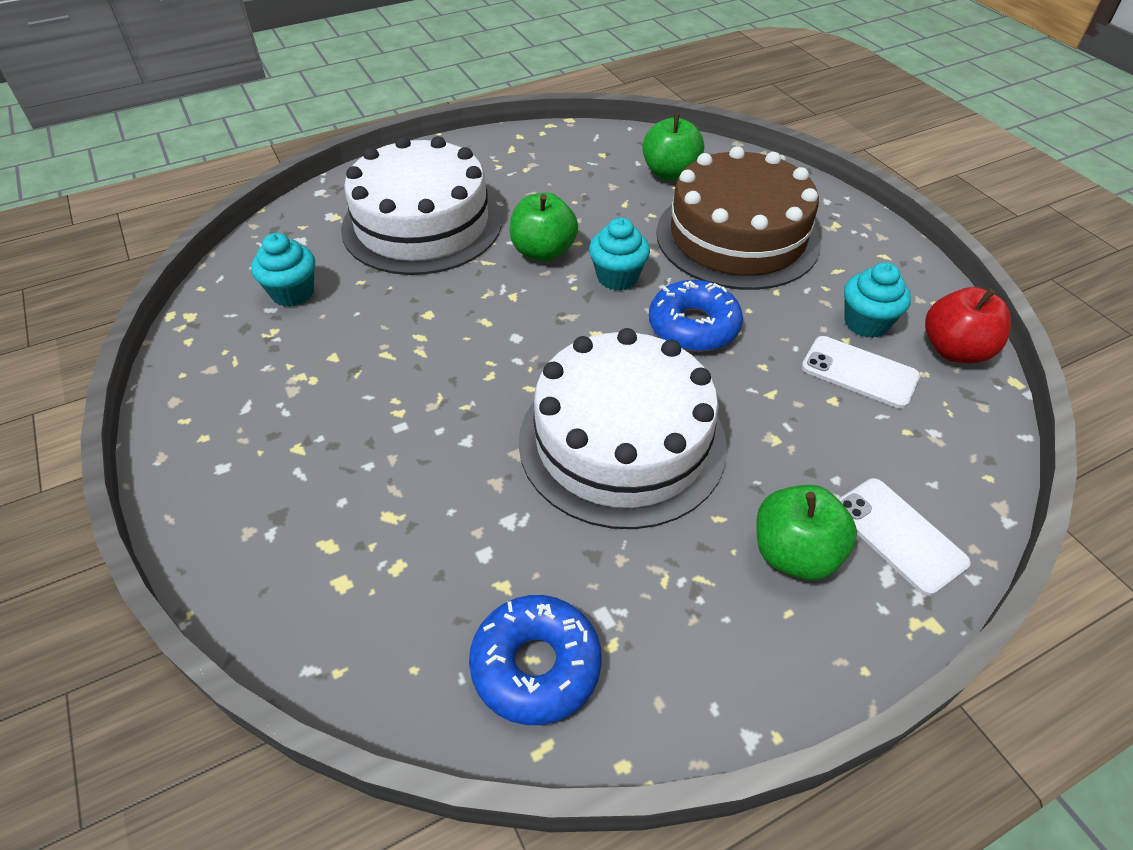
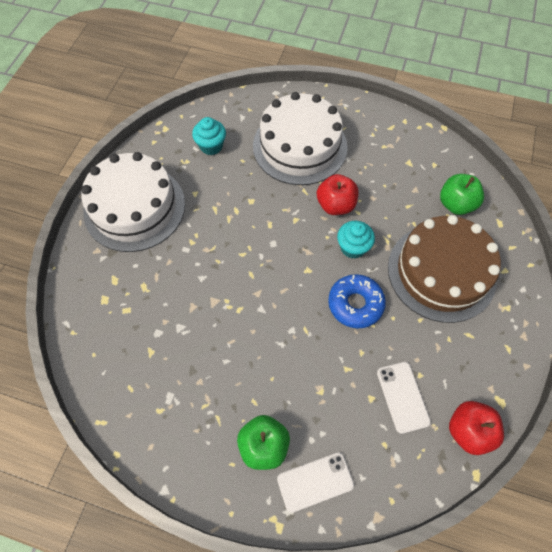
camera: 45 degrees right, 15 degrees up
(536, 666) = (128, 392): blue donut -> none
(543, 252) = (335, 205): green apple -> red apple
(622, 441) = (257, 332): white cake -> white cake (134, 207)
(866, 323) = (442, 376): turquoise cupcake -> none
(898, 535) = (315, 482): white phone -> white phone turned 60 degrees clockwise

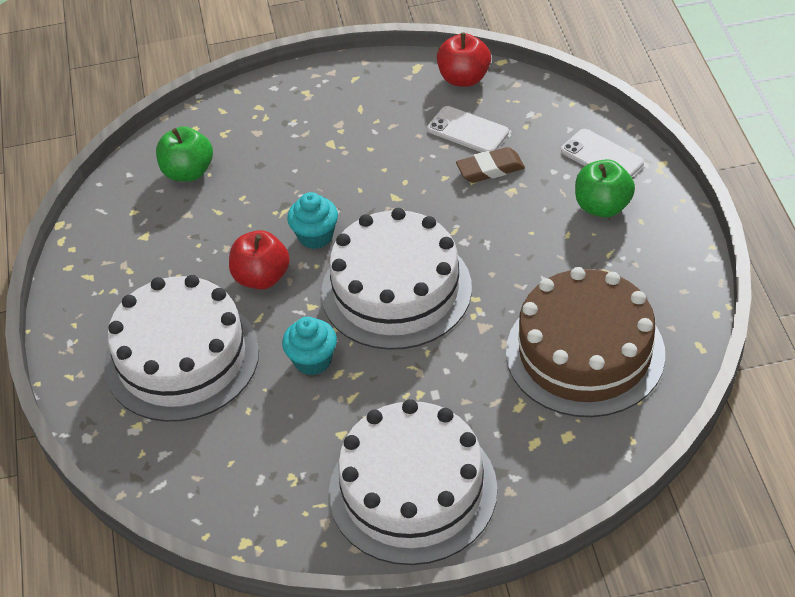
camera: 115 degrees left, 15 degrees down
(211, 146) = (244, 461): turquoise cupcake -> turquoise cupcake (312, 360)
(277, 269) = (396, 290): none -> white cake
(351, 388) = (490, 169): none -> brown eraser
(355, 304) = (390, 204): blue donut -> none
(402, 397) = (467, 131): white phone -> white phone turned 75 degrees clockwise
(441, 272) = (296, 152): brown cake -> brown cake (585, 352)

